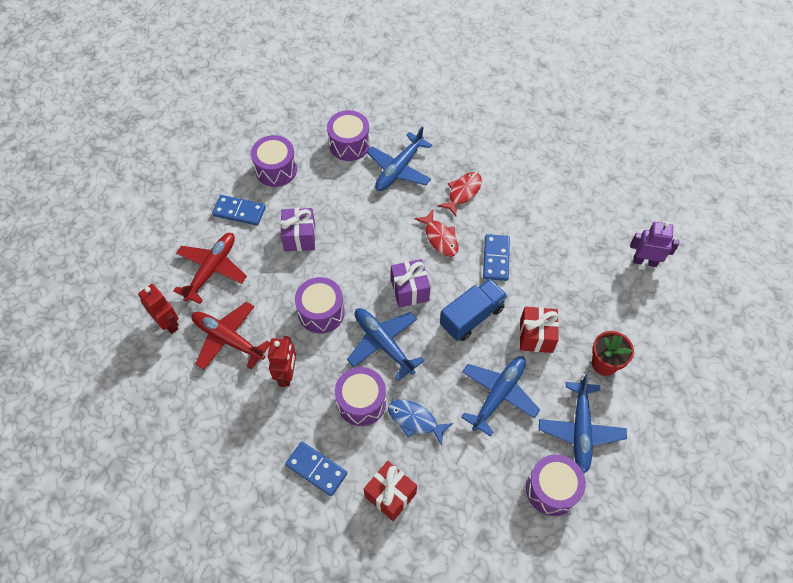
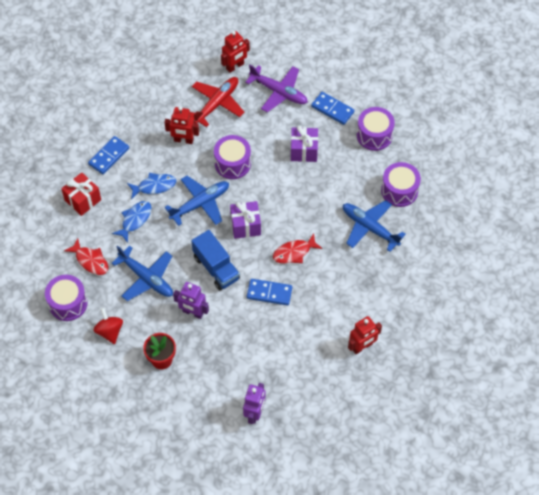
camera: 95 degrees right, 0 degrees up
(211, 270) = (278, 92): red plane -> purple plane
(239, 212) = (332, 109): blue domino -> blue domino turned 75 degrees counterclockwise
(361, 402) = (154, 186): purple drum -> blue fish
(463, 193) = (340, 275): red fish -> red fish (90, 260)
(536, 336) = (193, 313): red gift -> purple robot
(544, 169) = (362, 347): none -> red robot
(580, 429) = (109, 331): blue plane -> red spinning top

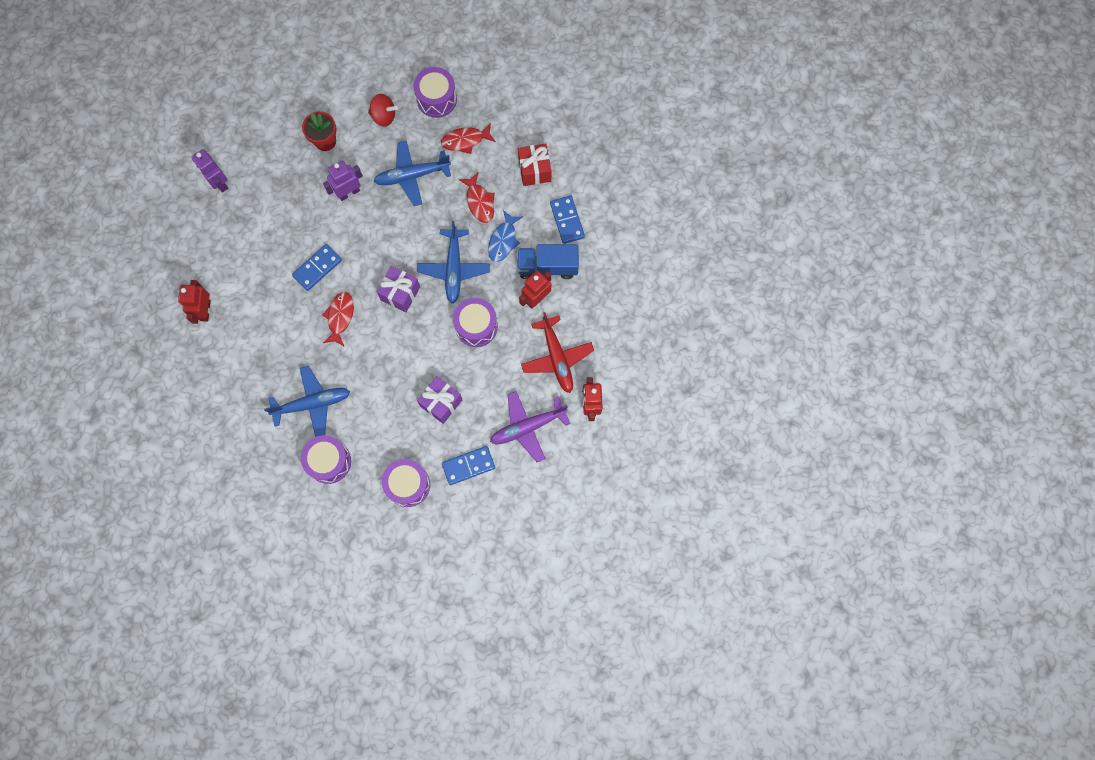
camera: 125 degrees right, 15 degrees up
(135, 220) = (479, 202): blue fish -> red fish
(216, 268) = (377, 239): blue truck -> blue truck (547, 266)

